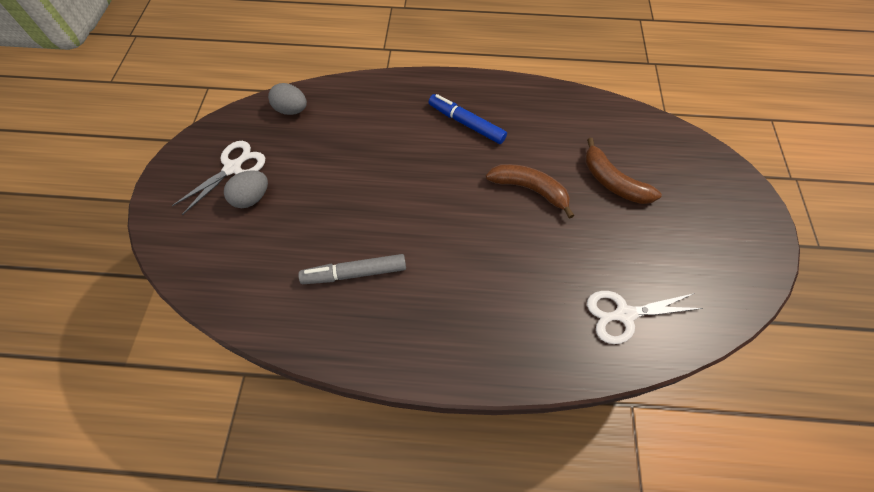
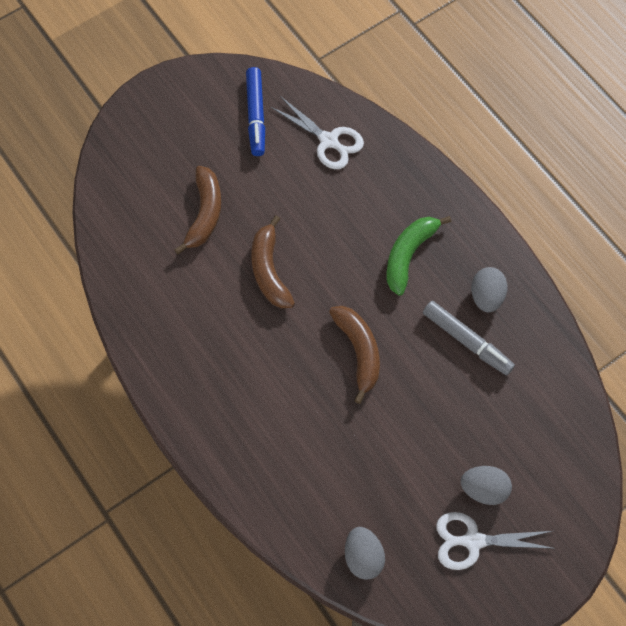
camera: 130 degrees left, 5 degrees up
(374, 319) = (486, 296): none -> grey egg
(416, 198) = (358, 352): none -> brown banana
(461, 291) = (409, 255): none -> green banana
(466, 123) = (237, 375): blue marker -> blue marker (256, 115)

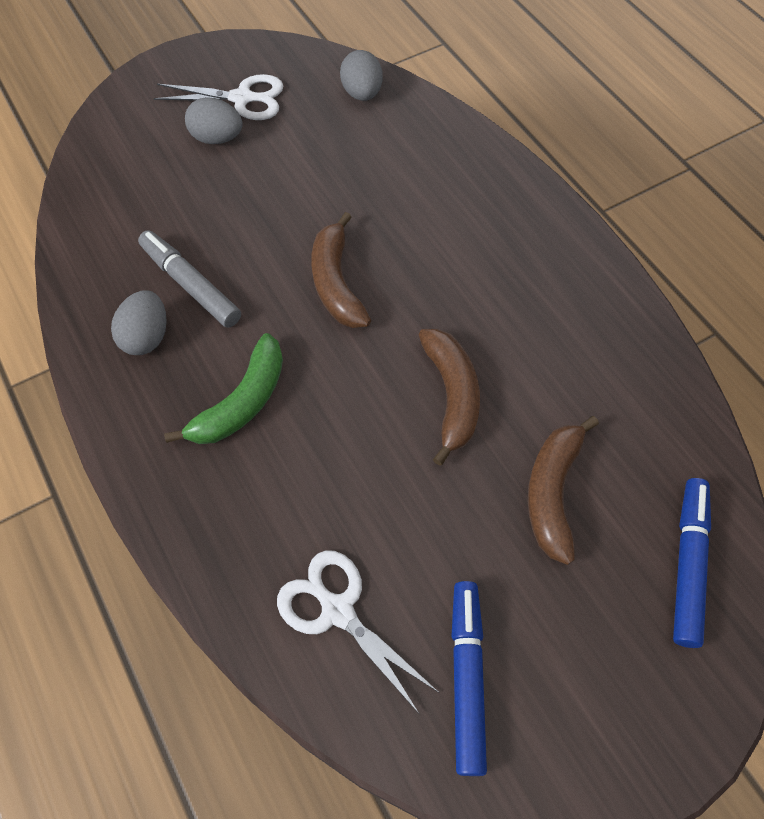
camera: 175 degrees left, 5 degrees down
(128, 179) = (687, 564): none -> blue marker

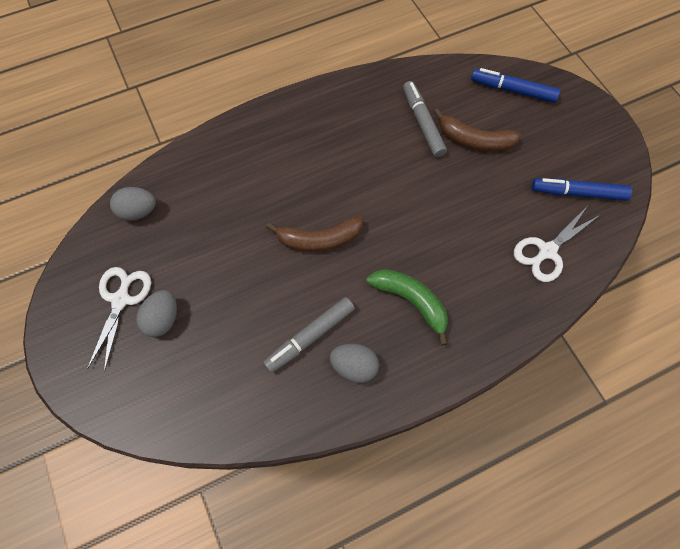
camera: 85 degrees left, 5 degrees up
(451, 396) = (411, 182): brown banana -> none
(572, 409) = (422, 123): none -> grey marker

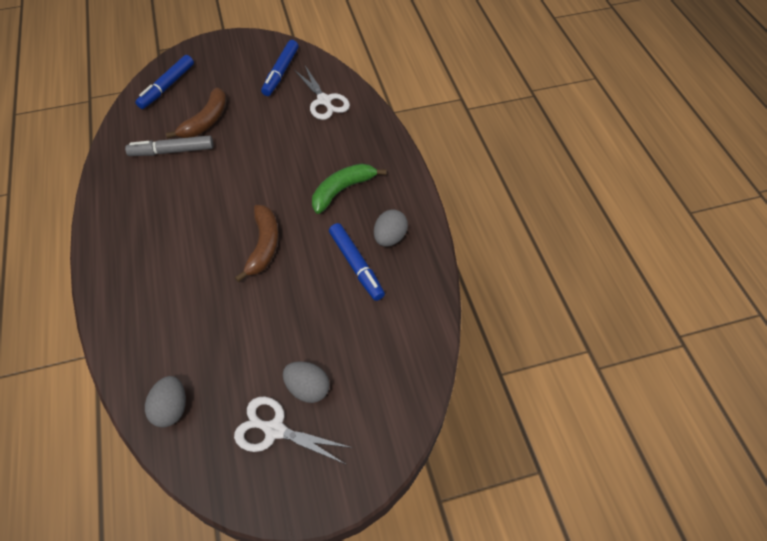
camera: 80 degrees left, 10 degrees down
(310, 336) = (356, 265): grey marker -> blue marker

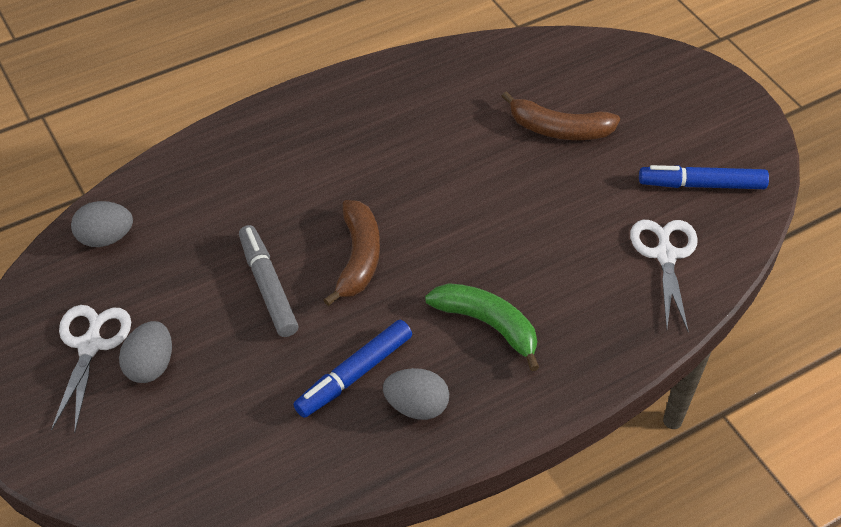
camera: 75 degrees right, 5 degrees down
(167, 86) = (607, 67): blue marker -> none
(172, 151) = (488, 112): grey marker -> grey marker (268, 286)
(263, 246) = (358, 258): brown banana -> brown banana turned 75 degrees counterclockwise
(324, 101) = (665, 255): white scissors -> white scissors turned 135 degrees clockwise

